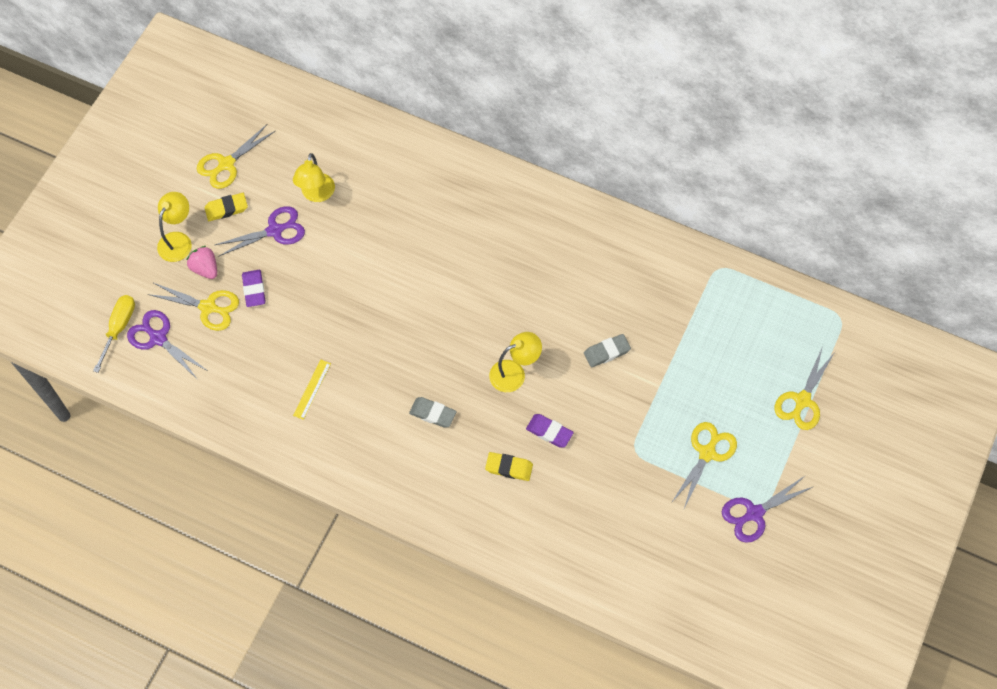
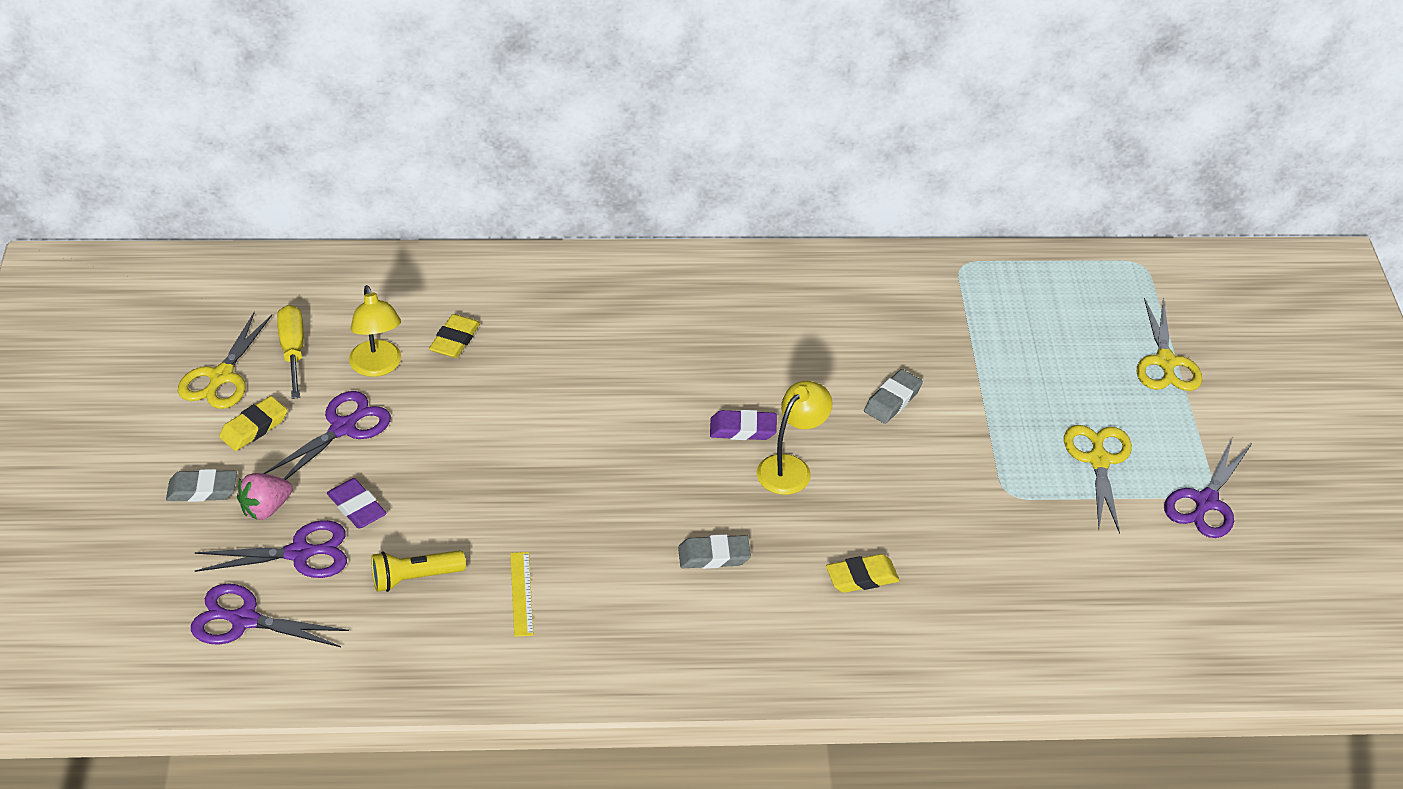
camera: 30 degrees left, 20 degrees down
(119, 327) = (172, 630): yellow screwdriver -> yellow screwdriver (293, 350)
(178, 240) = (202, 490): yellow lamp -> grey eraser
(205, 268) = (266, 508): pink strawberry -> pink strawberry turned 60 degrees counterclockwise
(208, 307) = (300, 553): yellow scissors -> purple scissors
(260, 352) = (415, 578): none -> yellow flashlight
(371, 193) = (455, 340): none -> yellow eraser
(549, 432) = (885, 515): purple eraser -> purple eraser (743, 429)

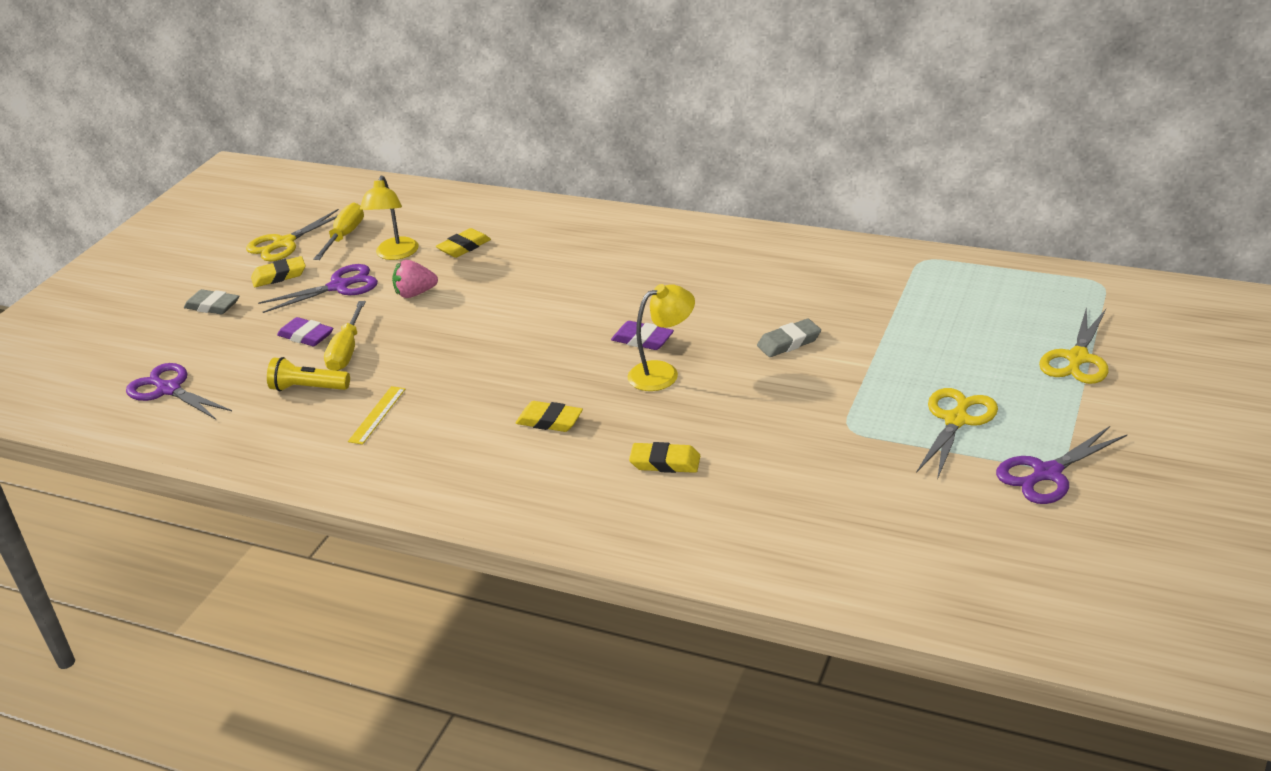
camera: 30 degrees right, 10 degrees down
(266, 508) = (244, 325): pink strawberry -> pink strawberry (415, 293)
(300, 553) = (242, 356): purple scissors -> none
(357, 507) = (306, 336): purple eraser -> purple eraser turned 45 degrees counterclockwise
(422, 518) = (346, 351): none -> yellow screwdriver
(714, 556) = (549, 421): grey eraser -> yellow eraser

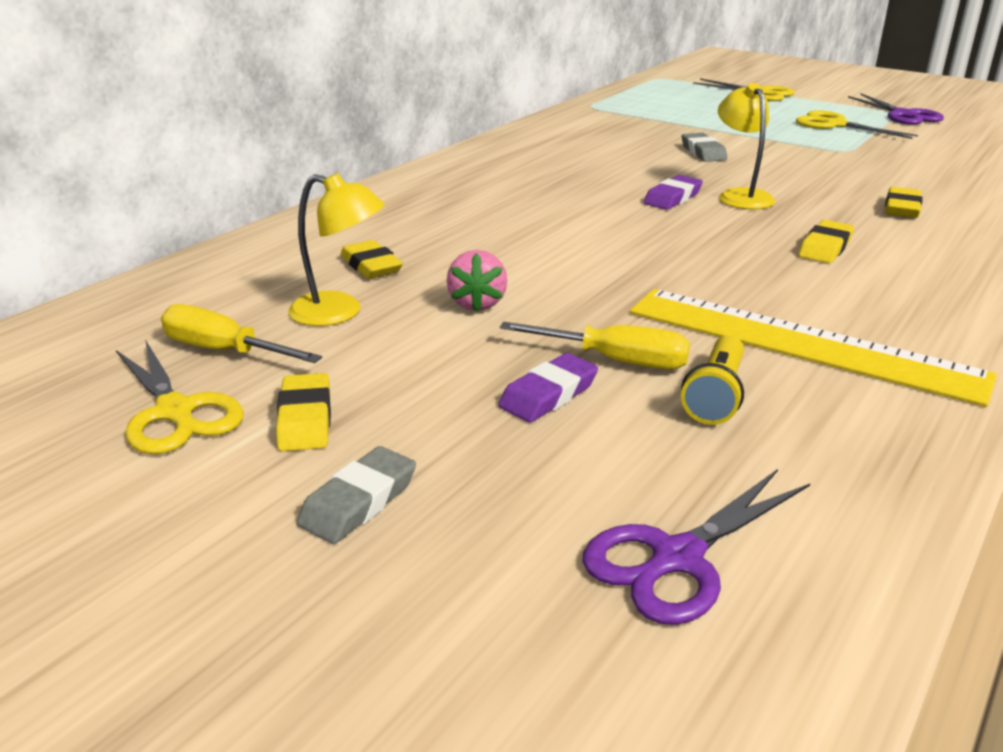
camera: 80 degrees left, 5 degrees down
(339, 286) = (402, 360): purple scissors -> none
(377, 415) = (801, 343): yellow ruler -> yellow ruler, size x2.50

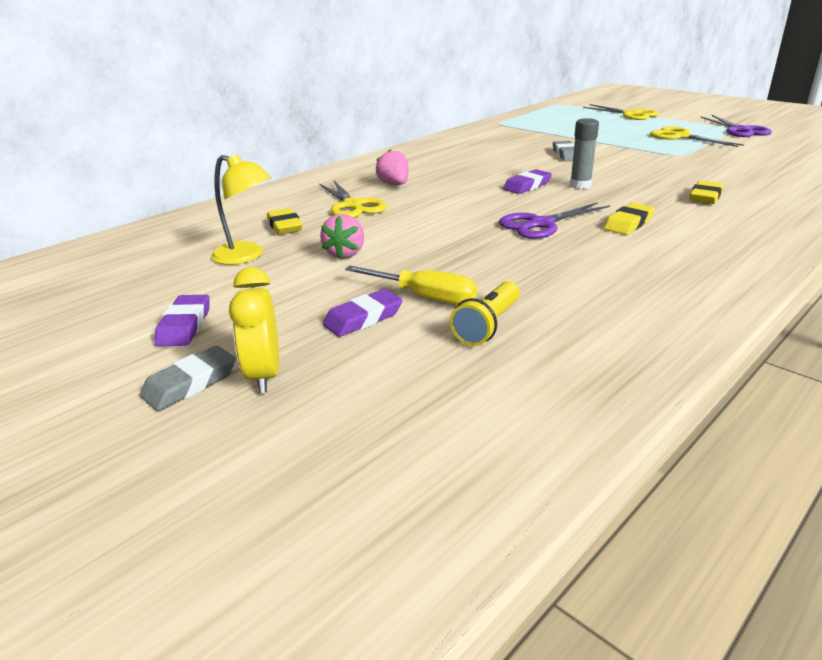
camera: 10 degrees right, 0 degrees up
(176, 412) = (102, 316): yellow scissors -> yellow scissors (352, 206)
(223, 350) = (155, 278): yellow screwdriver -> none
(305, 419) = (185, 325): yellow eraser -> purple eraser
(456, 483) = (264, 375): none -> yellow clock
(494, 200) = (394, 184): none -> pink strawberry
(676, 559) = (397, 441): purple scissors -> purple scissors (540, 224)
(740, 196) = (580, 185): yellow lamp -> grey glue stick
(801, 343) = (574, 291): yellow ruler -> none

